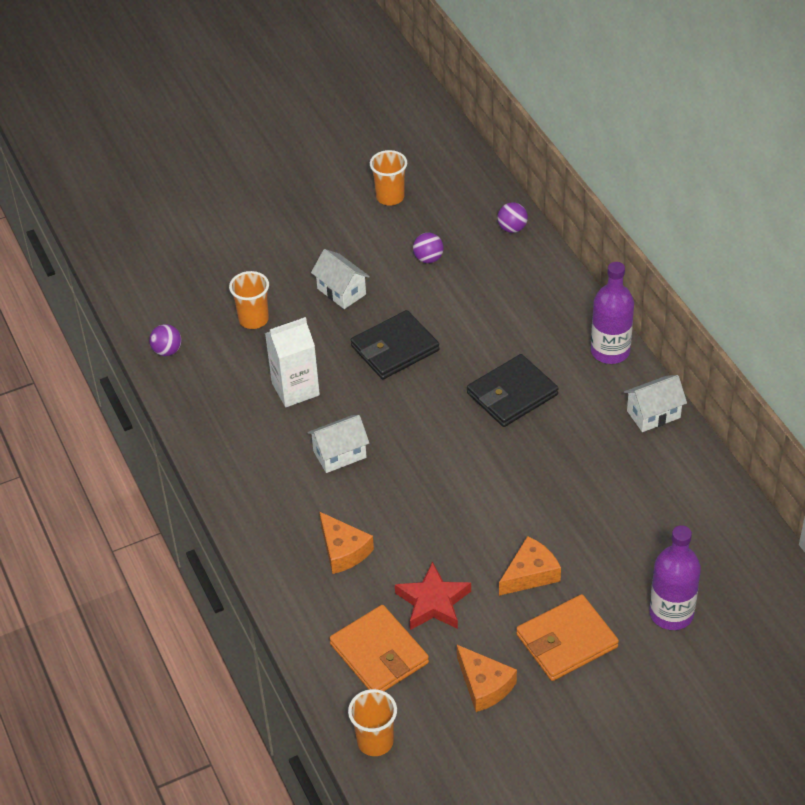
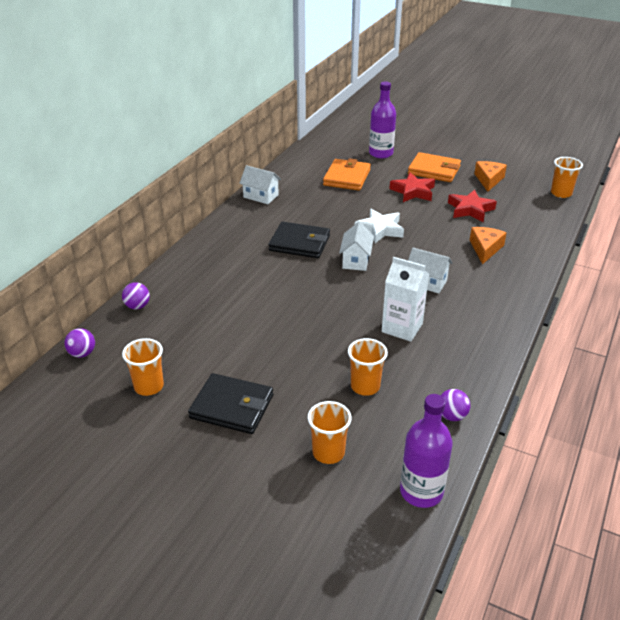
camera: 130 degrees left, 10 degrees down
(214, 261) = (328, 452): none -> orange cup
(341, 291) = (286, 356): white house -> white house (356, 260)
(379, 653) = (521, 211): orange wallet -> orange wallet (346, 177)
(395, 348) = (314, 303): black wallet -> black wallet (232, 406)
(428, 259) = (208, 330): purple ball -> purple ball (82, 353)
(473, 481) = (380, 229): none -> white star
(530, 574) = (413, 191): orange cheese -> red star
(610, 351) = (225, 225): purple bottle -> purple bottle (421, 491)

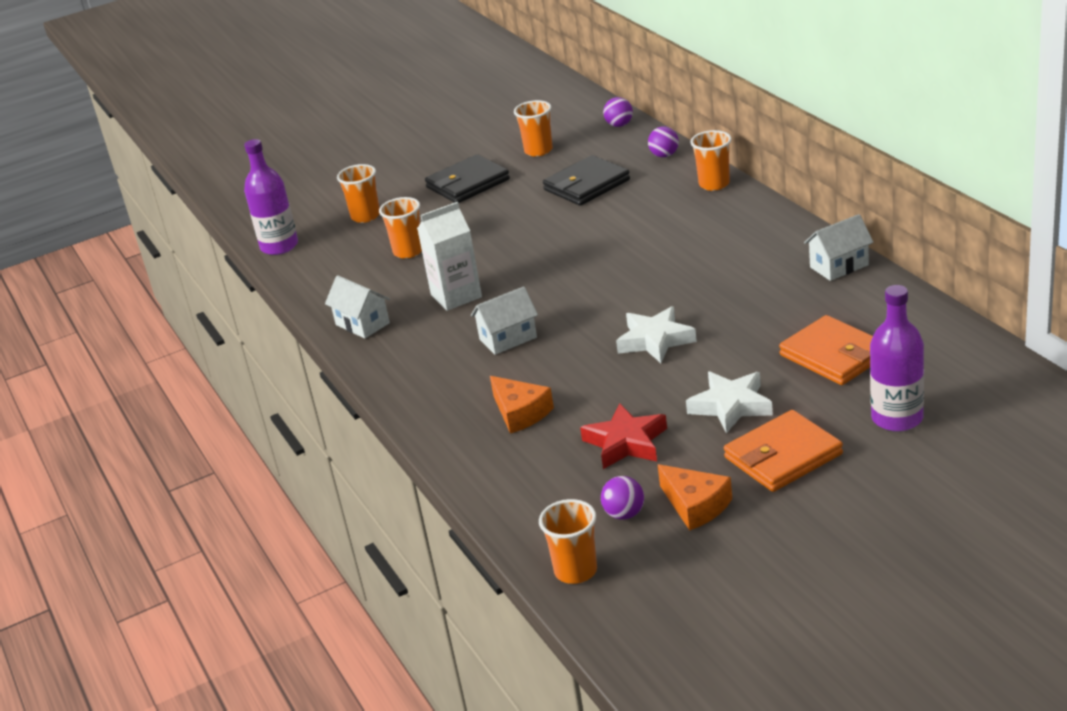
camera: 130 degrees right, 5 degrees down
(178, 267) = (714, 184): none -> orange cup
(299, 243) = (685, 270): black wallet -> black wallet (586, 185)
(356, 260) = (605, 301): white house -> white house (362, 324)
(413, 191) = (731, 406): red star -> white star
(451, 416) = (320, 285): purple ball -> purple ball (624, 514)

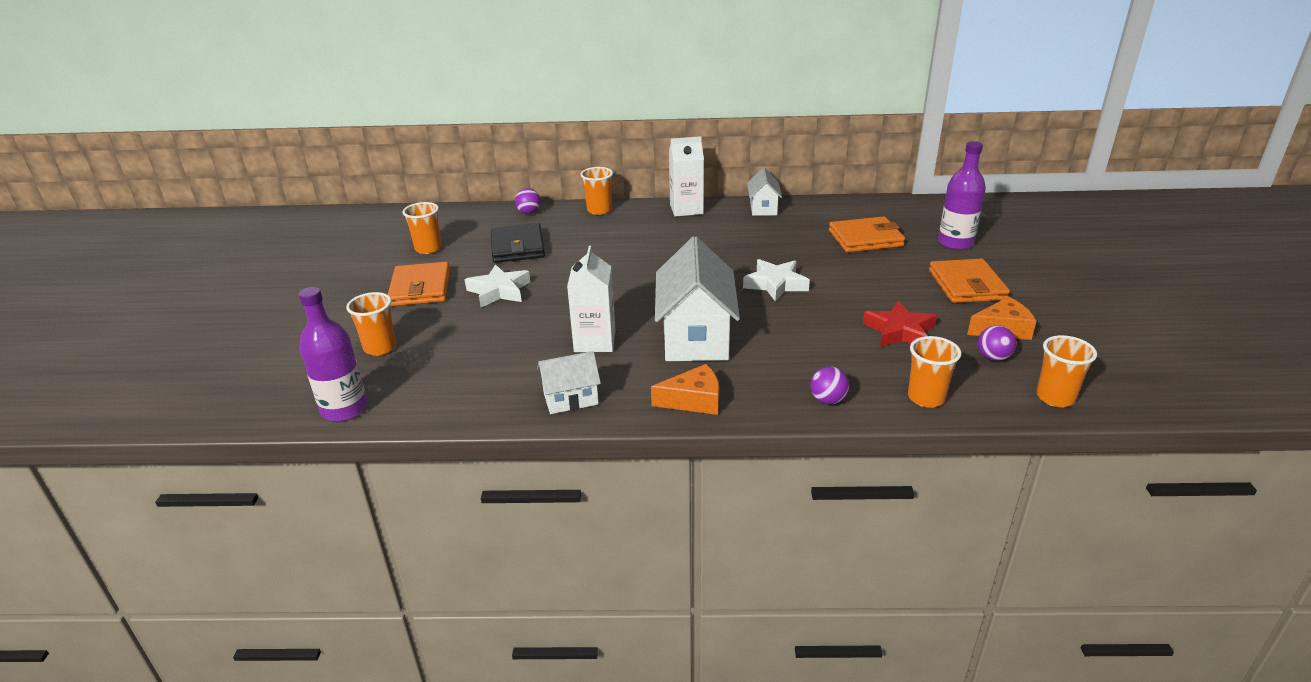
camera: 65 degrees left, 0 degrees up
(408, 251) = (483, 343): orange cup -> orange cup (926, 398)
(468, 183) = (420, 288): black wallet -> orange wallet
(508, 338) = (696, 337): white house -> white house, size x1.90
(520, 413) = (813, 361): orange cheese -> orange cheese (694, 400)
(619, 125) = (454, 213): purple ball -> purple ball (828, 400)
(731, 406) = (890, 284): white star -> white star (499, 291)
(777, 226) = (686, 209): none -> white carton

